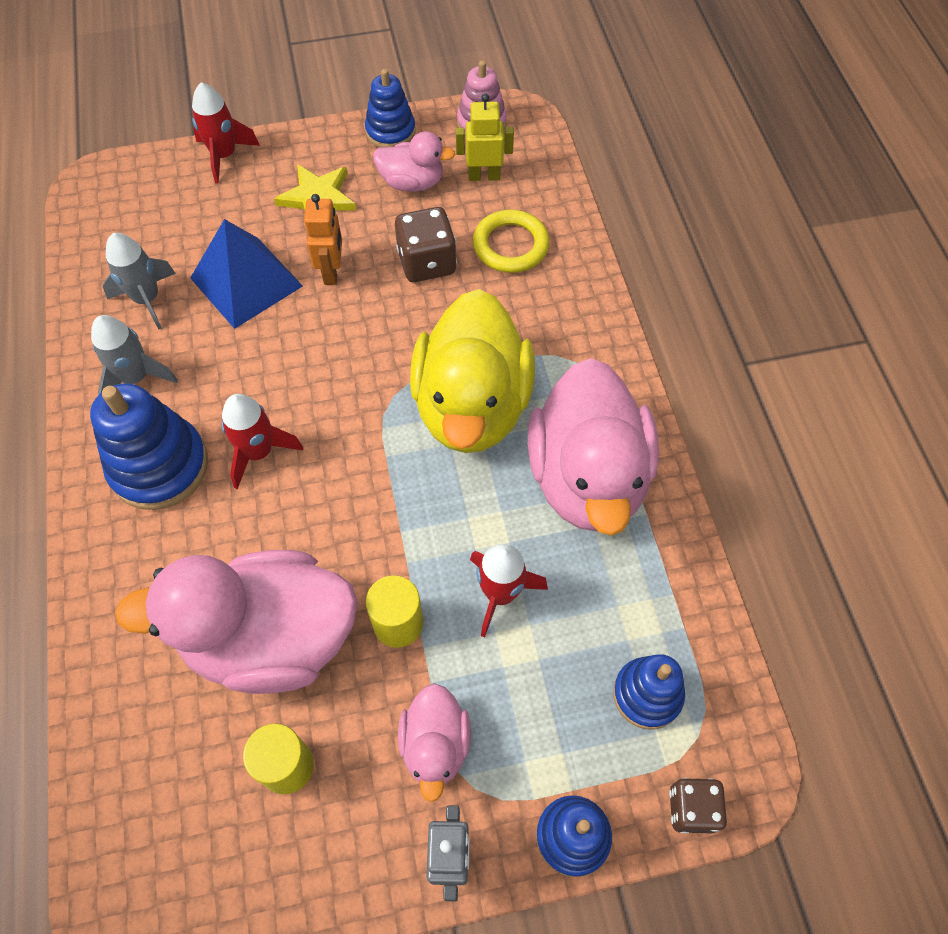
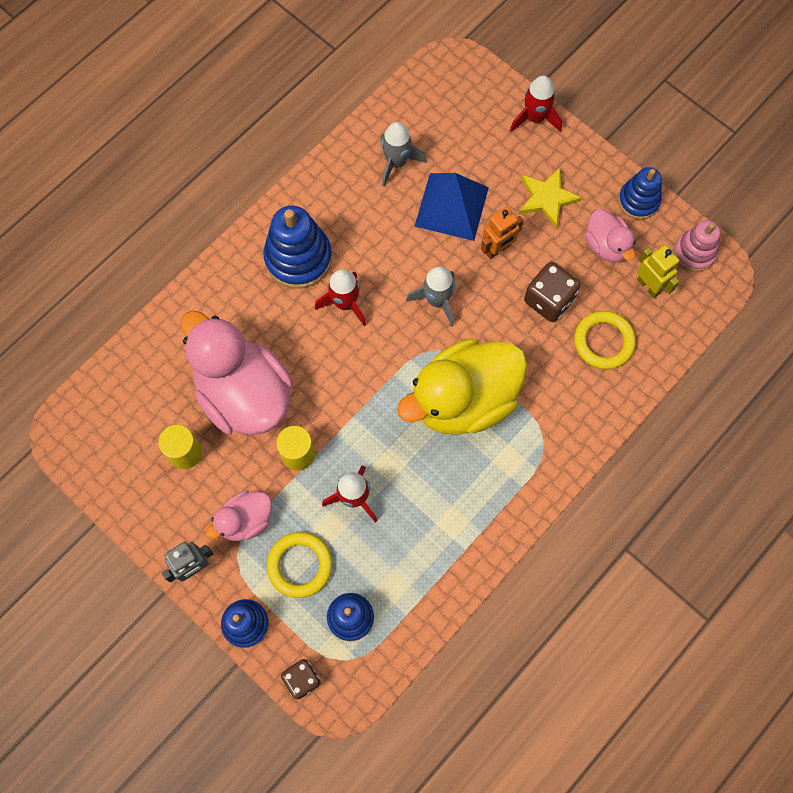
camera: 55 degrees right, 10 degrees up
(136, 378) = (342, 200): grey rocket -> grey rocket (437, 300)
(541, 714) = (300, 565): none -> yellow ring
(587, 477) = (464, 500): pink duck -> none

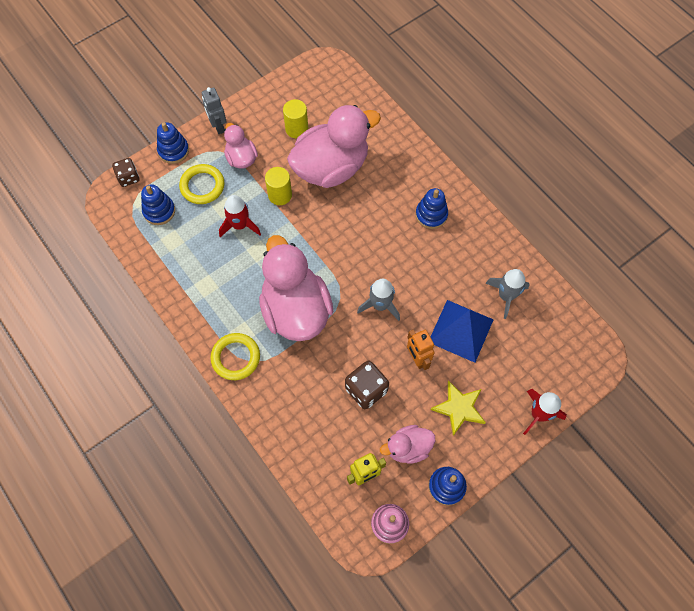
camera: 100 degrees right, 5 degrees down
(298, 258) = (431, 215): blue stacking toy -> blue stacking toy, size x0.63
(345, 303) = (389, 241): red rocket -> none
(463, 400) = (295, 310): yellow duck -> pink duck
(603, 342) = (322, 425): yellow ring -> yellow ring (236, 357)

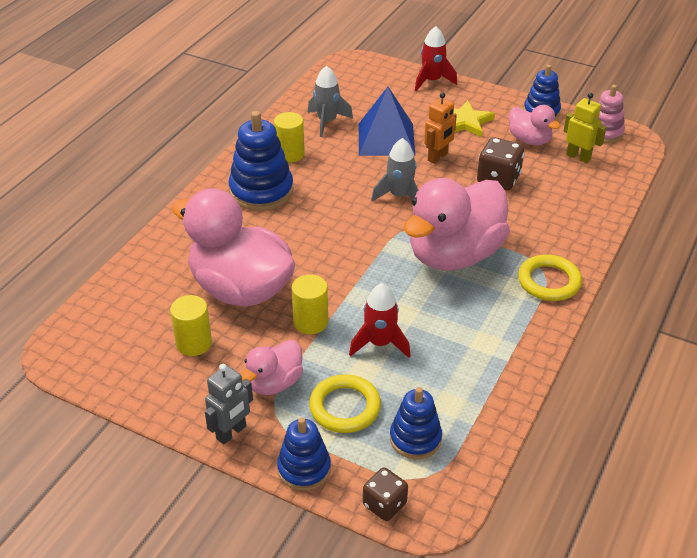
camera: 115 degrees left, 25 degrees down
(431, 215) = (261, 191): blue stacking toy -> blue stacking toy, size x1.59
(470, 251) = (290, 154): none -> yellow cylinder

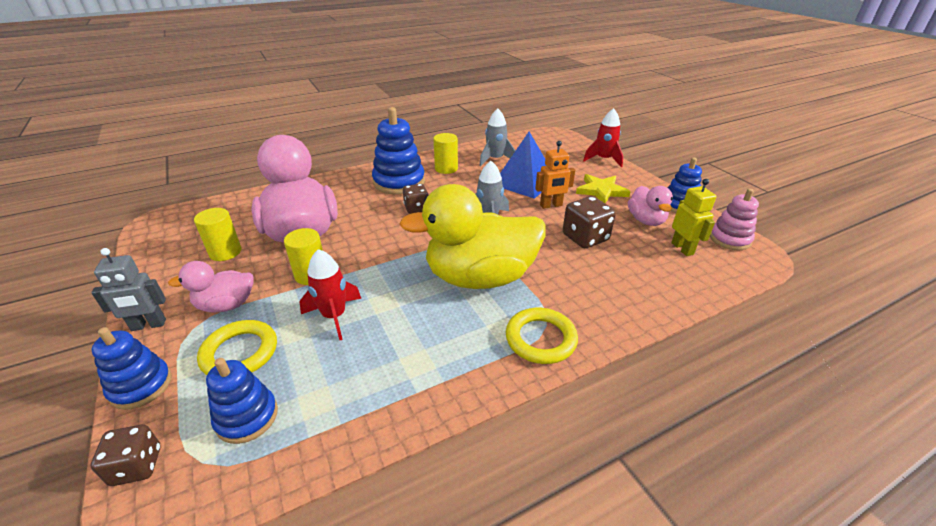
camera: 35 degrees right, 5 degrees down
(319, 214) = (416, 208): none -> brown dice
(454, 255) = (480, 277): pink duck -> yellow duck

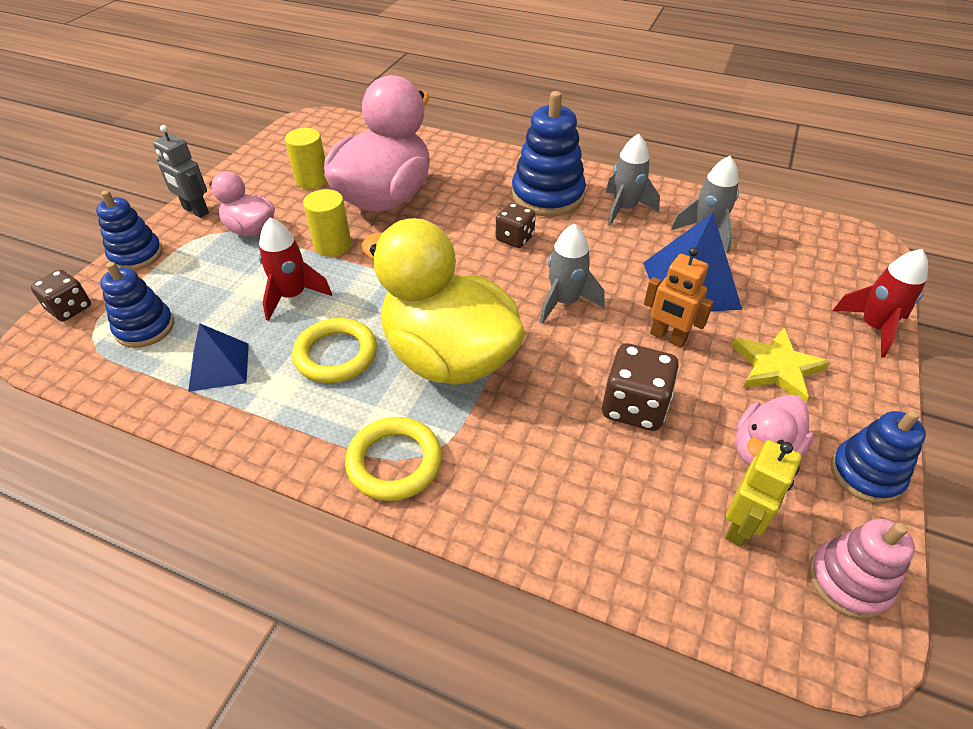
camera: 50 degrees right, 10 degrees up
(240, 353) = (205, 276): yellow ring -> yellow ring (336, 355)
(355, 387) = (219, 367): none -> blue pyramid
(446, 168) = (624, 209): yellow cylinder -> grey rocket

